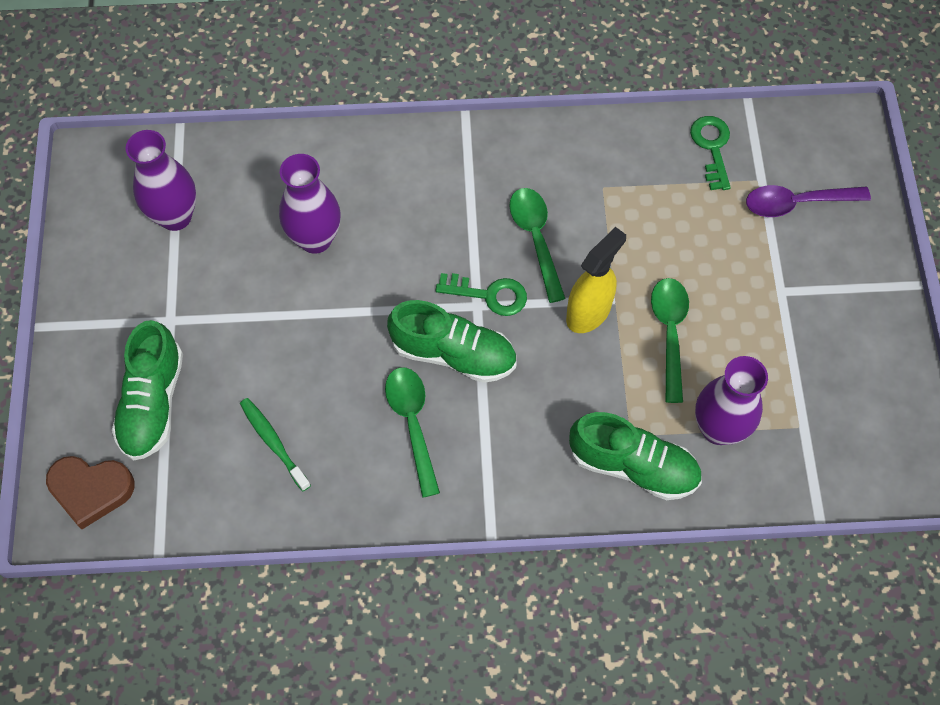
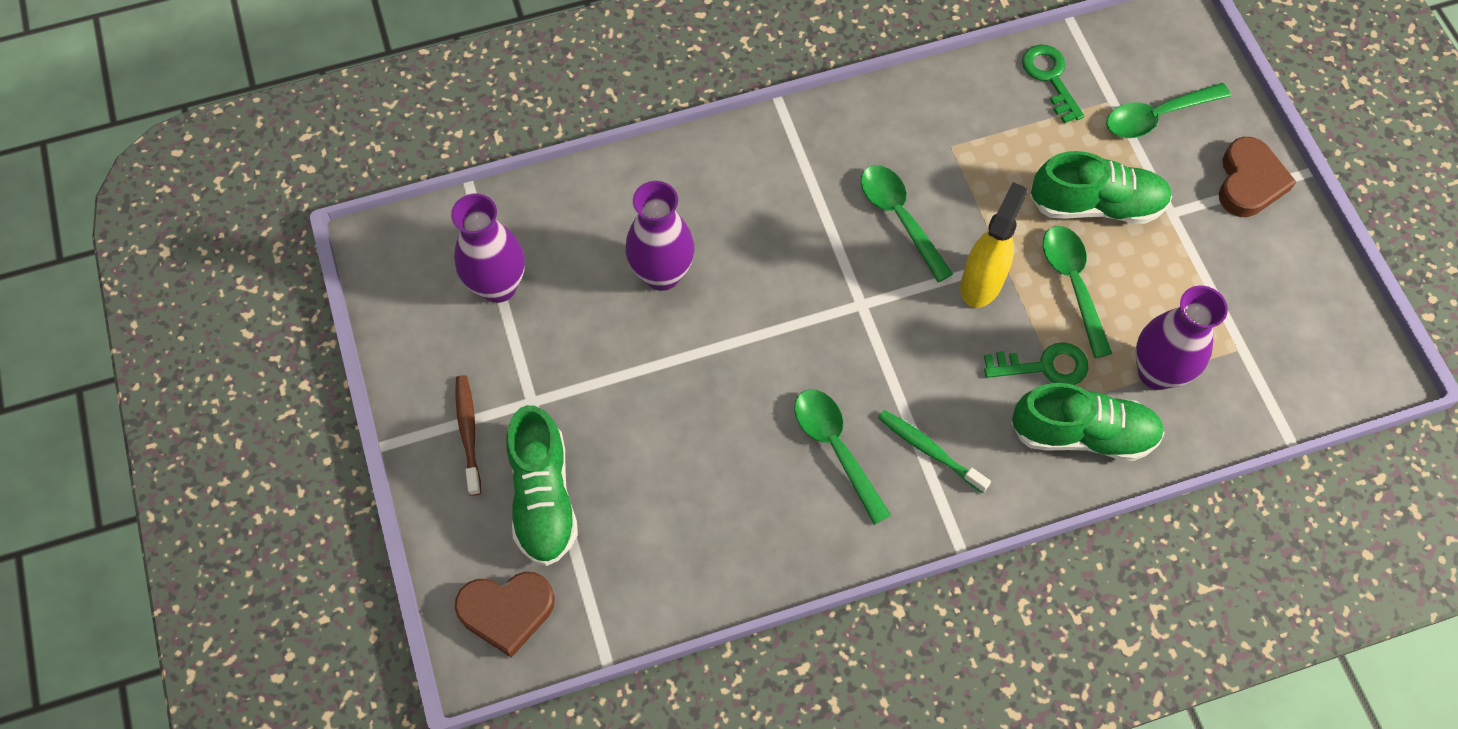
camera: 15 degrees left, 0 degrees up
(110, 333) = (468, 432): none -> brown toothbrush
(273, 443) = (692, 507): green toothbrush -> green toothbrush (929, 450)
(453, 353) = (854, 362): green shoe -> green shoe (1096, 205)
(489, 295) = (870, 289): green key -> green key (1044, 366)
(796, 203) = (1156, 116): purple spoon -> green spoon
(861, 280) = (1249, 182): none -> brown heart

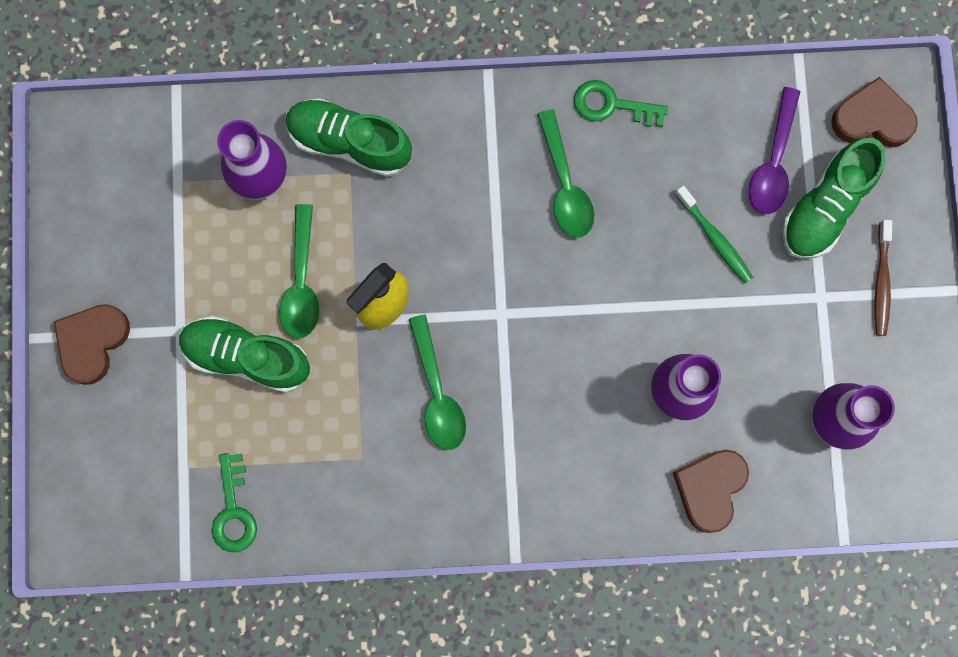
camera: 165 degrees left, 15 degrees up
(543, 497) = (825, 207): green shoe -> green shoe turned 150 degrees counterclockwise
(608, 198) = (710, 489): none -> brown heart
(611, 531) = (773, 162): none -> purple spoon
(929, 450) = (485, 162): green toothbrush -> green toothbrush (714, 238)
(1044, 366) = (358, 211): green key -> green key (612, 105)
(1156, 116) = (148, 437): green spoon -> none

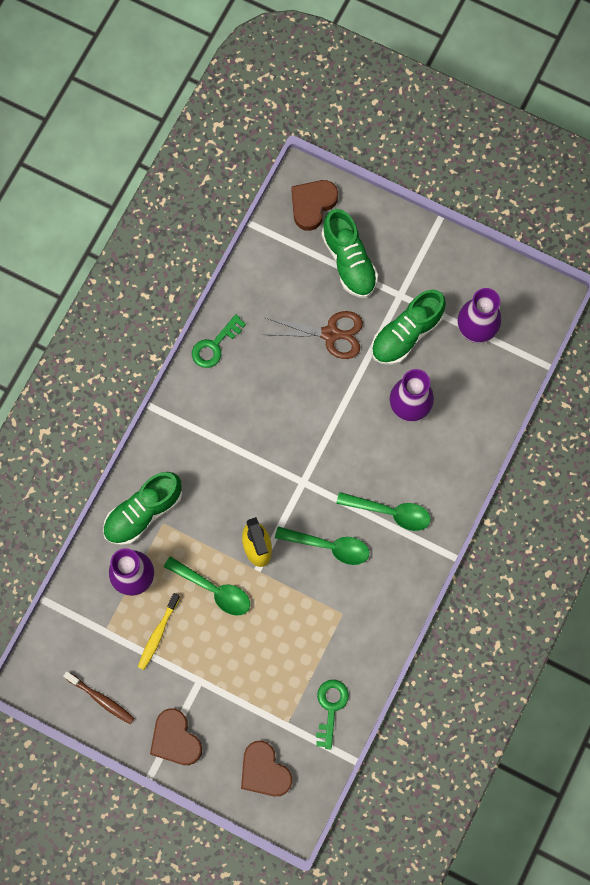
camera: 60 degrees left, 5 degrees down
(209, 247) = (158, 633): none -> yellow toothbrush
(234, 510) = (330, 708): green key -> green key turned 105 degrees counterclockwise
(247, 357) = (240, 648): green shoe -> green shoe (406, 334)
(565, 185) = (247, 400): green spoon -> green spoon (390, 512)
(710, 489) = (475, 422): brown heart -> brown heart (264, 771)
(714, 238) = (330, 334): green toothbrush -> brown scissors
(773, 162) = (305, 274): purple spoon -> none
(881, 282) = (411, 257): brown toothbrush -> brown toothbrush (101, 699)

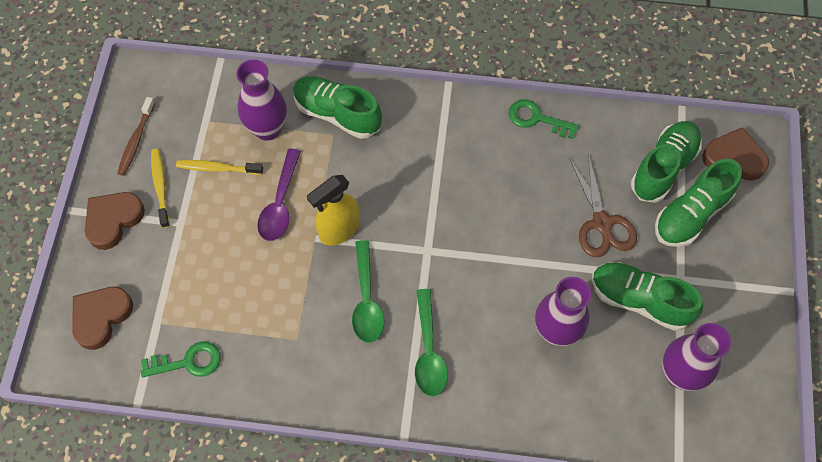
camera: 70 degrees right, 10 degrees down
(157, 689) = (160, 187): none -> yellow toothbrush
(214, 590) = (280, 203): green spoon -> purple spoon
(300, 264) = (663, 168): none -> green shoe

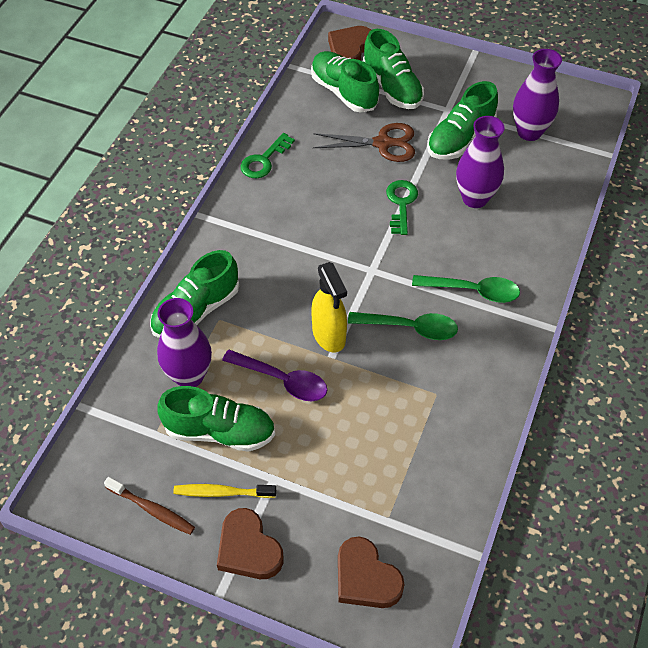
camera: 75 degrees left, 10 degrees down
(188, 362) = (438, 496): green key -> green key (401, 203)
(218, 168) = (219, 431): yellow toothbrush -> green shoe

